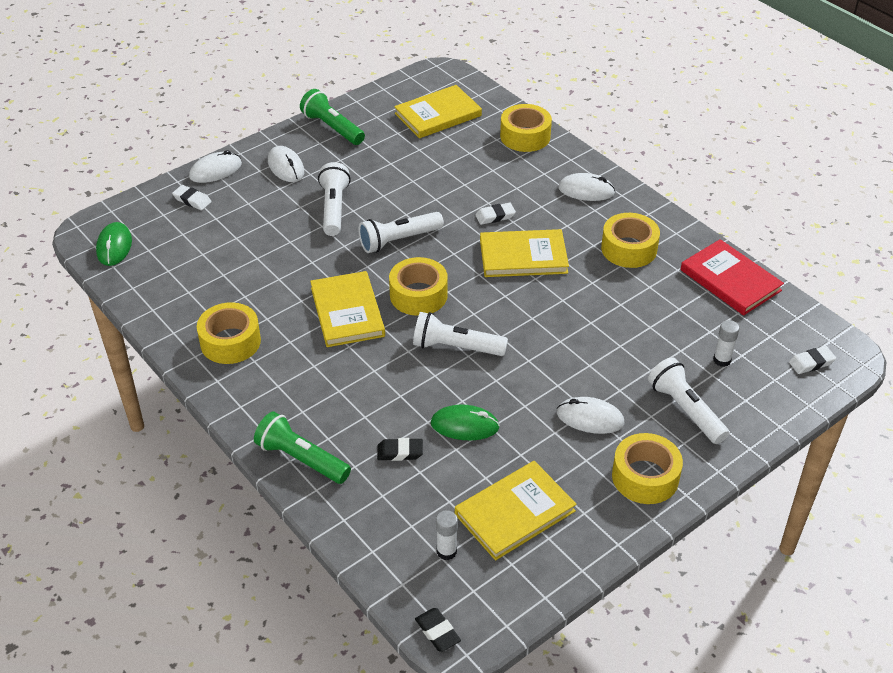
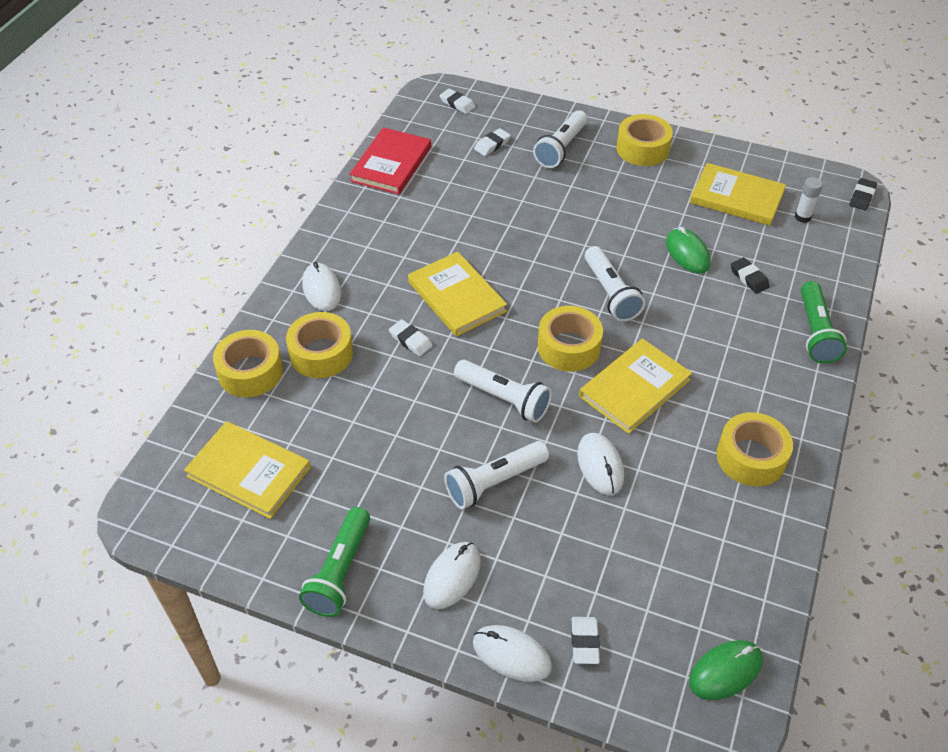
camera: 120 degrees left, 5 degrees up
(590, 418) = (614, 191): white mouse -> white mouse (600, 465)
(629, 249) = (393, 233): yellow tape -> yellow tape (321, 353)
(722, 360) = (492, 145): white glue stick -> white eraser

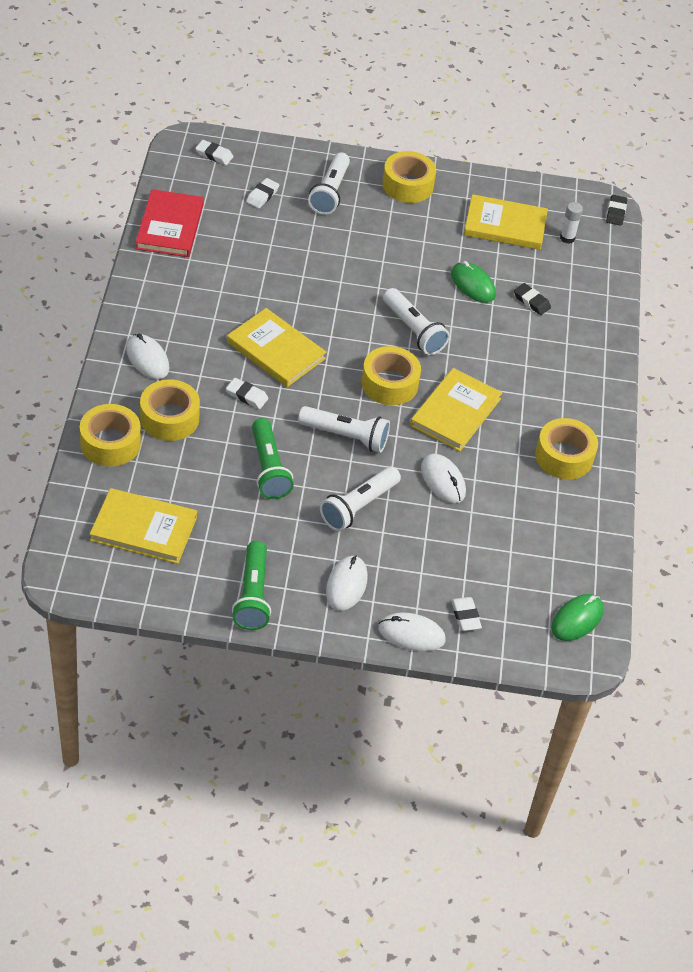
camera: 20 degrees left, 0 degrees up
(815, 332) = (597, 344): green flashlight -> green flashlight (268, 468)

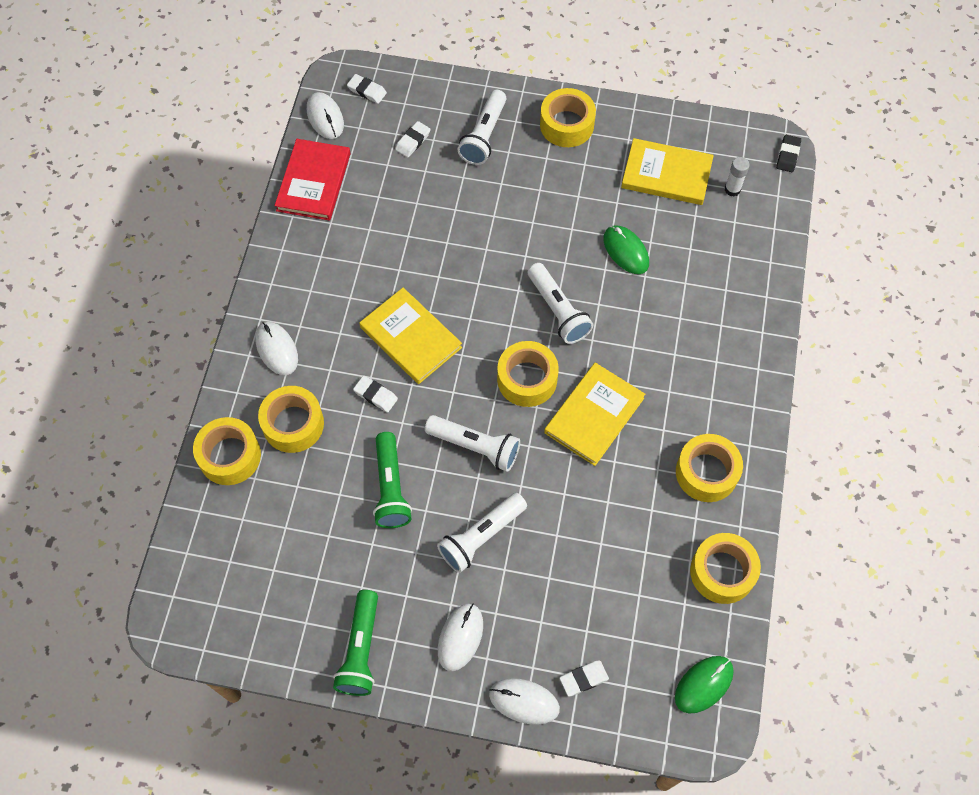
camera: 10 degrees right, 15 degrees up
(144, 528) = (255, 564): yellow book -> none
(443, 480) = (573, 503): white mouse -> white mouse (325, 117)
(465, 616) = (583, 679): white eraser -> white eraser turned 75 degrees clockwise
(531, 301) = (687, 272): black eraser -> none
(586, 533) = (722, 572): none -> yellow tape

